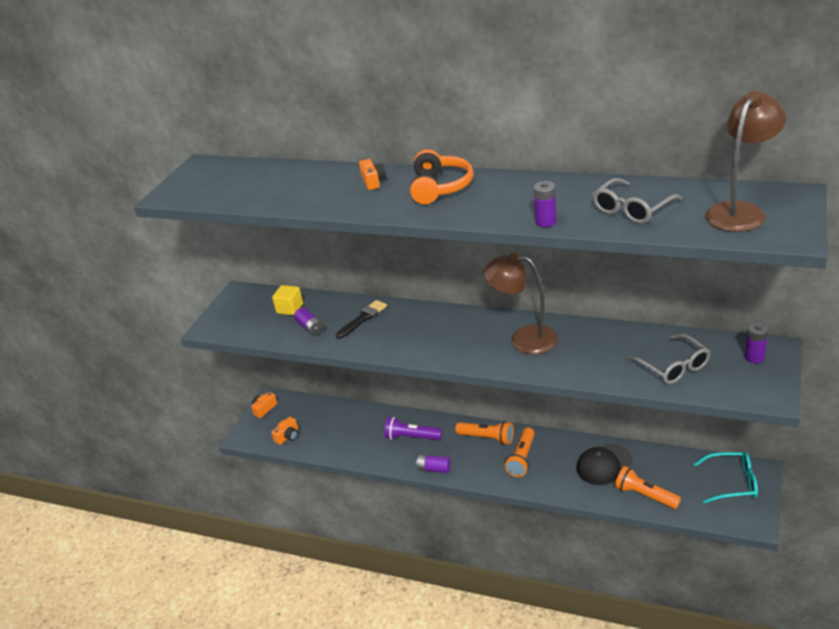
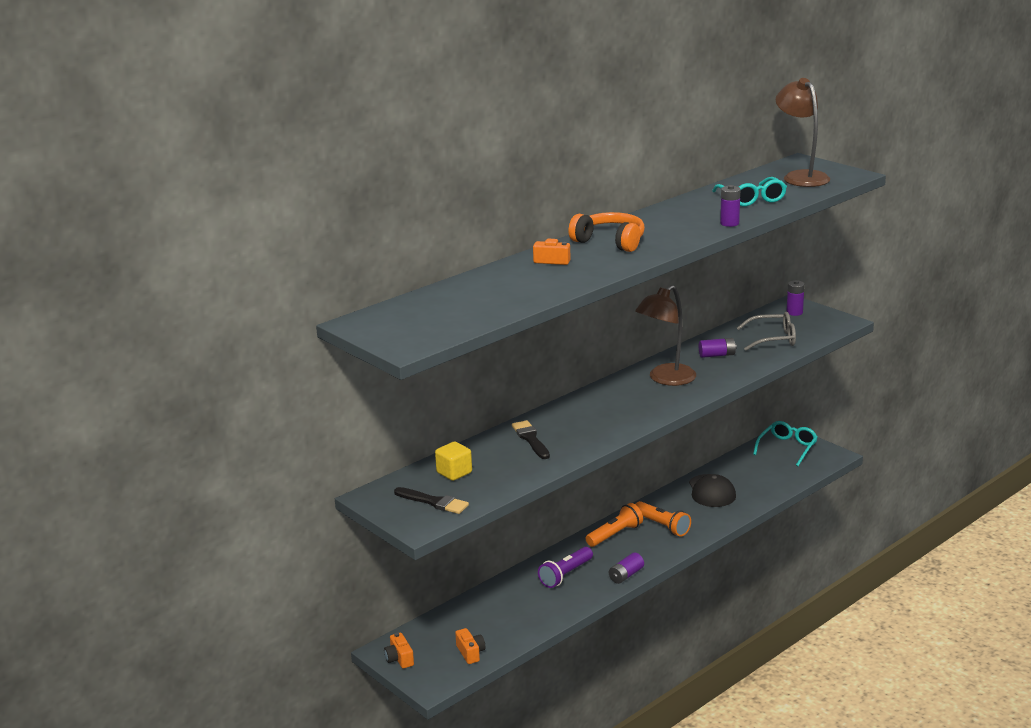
camera: 65 degrees left, 10 degrees down
(244, 319) = (434, 502): none -> black brush
(310, 328) = (508, 468): purple battery -> purple battery (717, 355)
(632, 209) = (751, 199): grey glasses -> turquoise glasses
(645, 495) = (765, 486): orange flashlight -> none

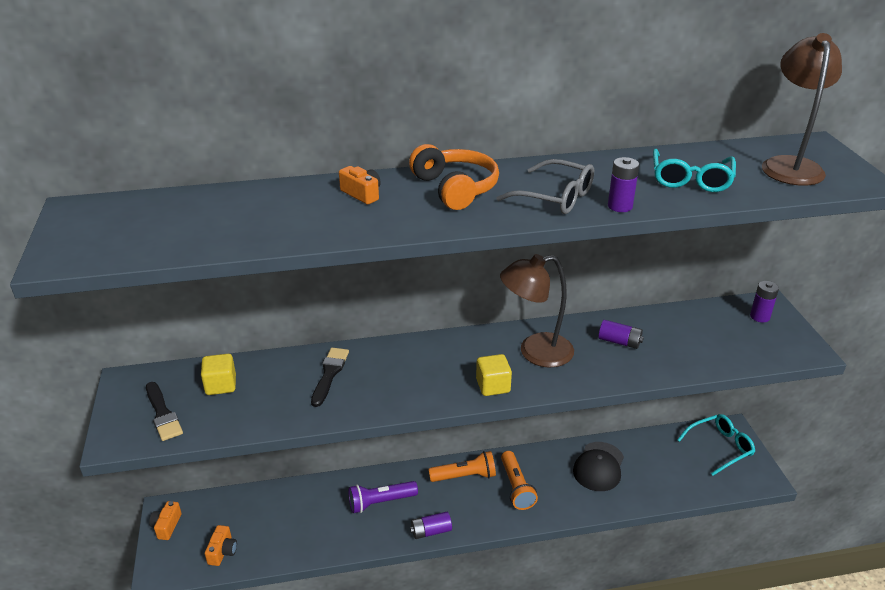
camera: 30 degrees right, 10 degrees up
(660, 406) = (493, 386): none -> yellow cube
(772, 339) = (701, 343): grey glasses -> grey glasses (554, 197)

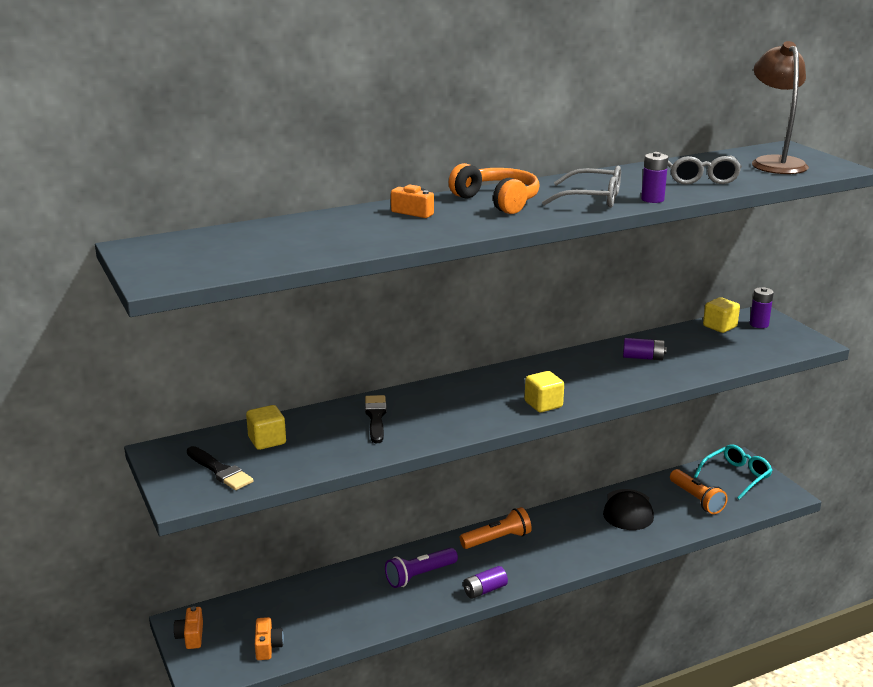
camera: 15 degrees left, 10 degrees down
(516, 487) = (554, 540): orange flashlight -> orange flashlight (696, 499)
(535, 352) = (569, 375): brown lamp -> none
(690, 179) = (699, 178): turquoise glasses -> grey glasses
(716, 313) = (719, 326): none -> yellow cube

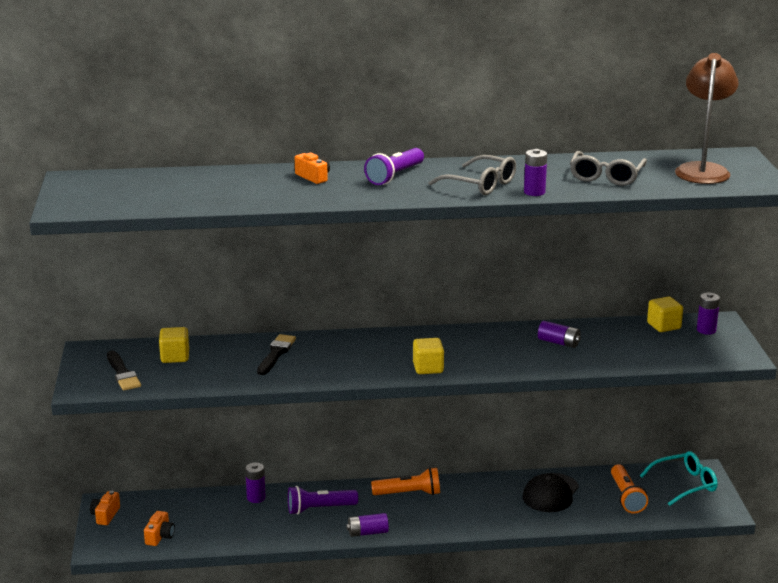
camera: 20 degrees right, 0 degrees up
(346, 578) = (256, 498): none -> purple battery
(497, 201) = (395, 176): orange headphones -> purple flashlight

